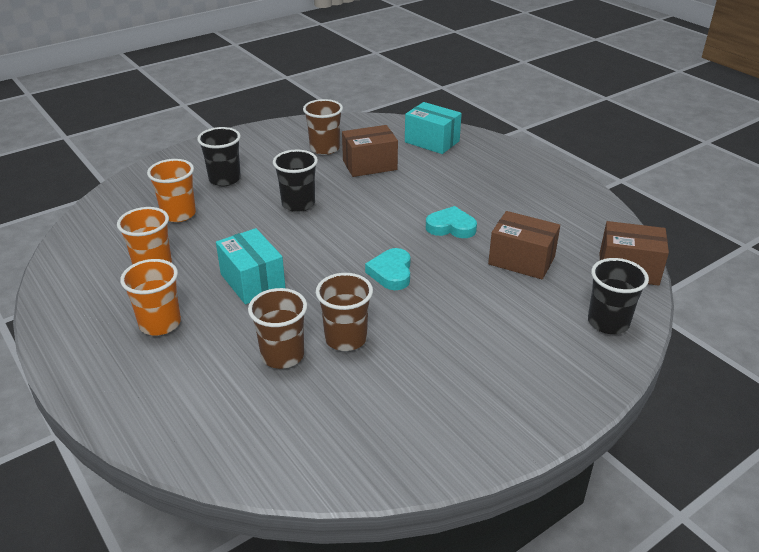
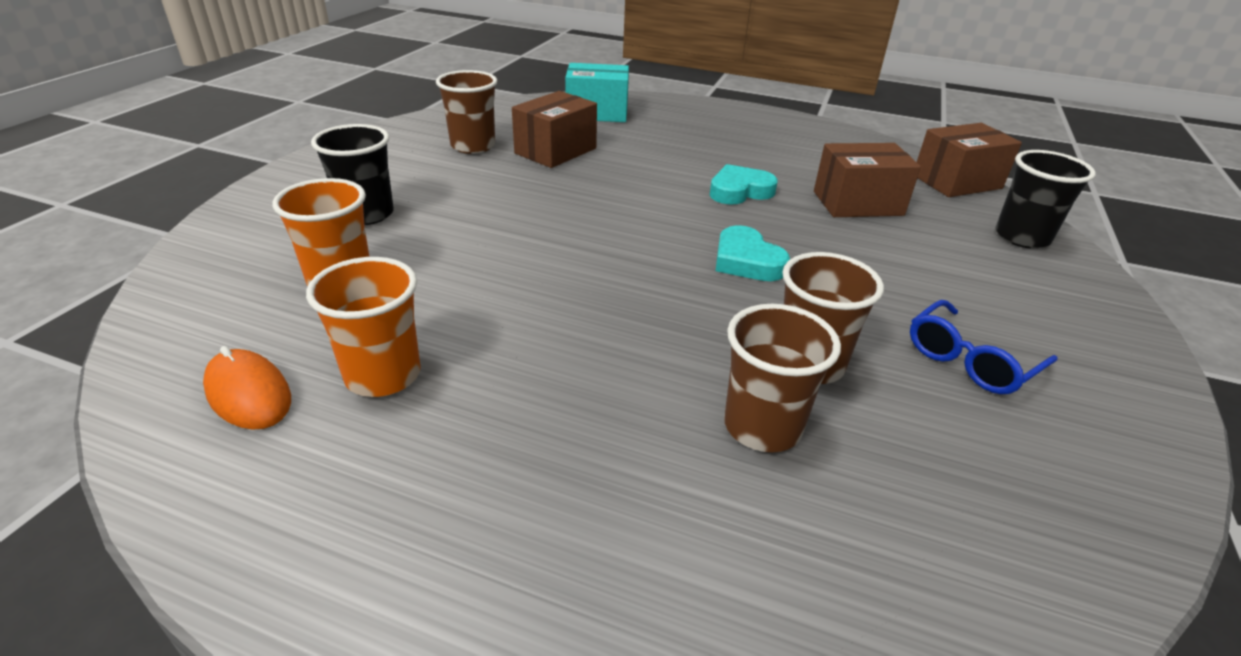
camera: 35 degrees left, 0 degrees up
(99, 255) = (248, 393): none -> orange mouse
(160, 324) = (505, 466): orange cup -> none
(252, 282) = (580, 337): turquoise box -> none
(298, 204) = (518, 216): black cup -> none
(438, 373) = (969, 360): none -> blue glasses

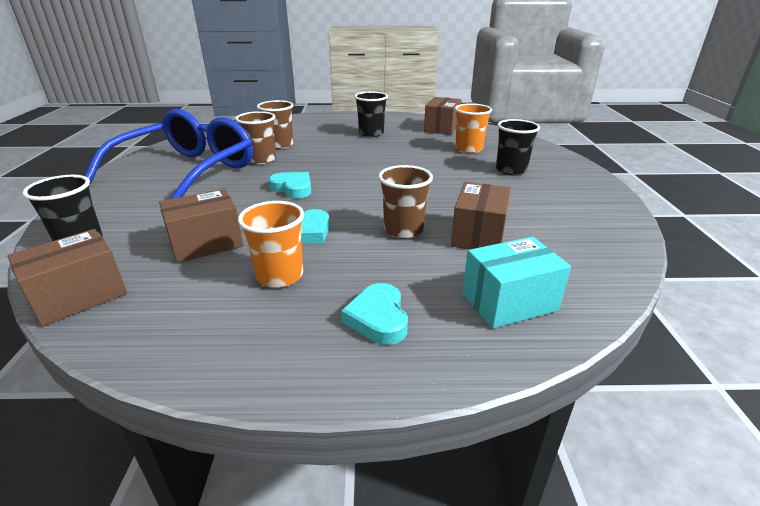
camera: 160 degrees right, 5 degrees down
(248, 393) = (441, 128): orange mouse -> brown box
(383, 375) = (410, 135): orange cup -> orange cup (280, 276)
(473, 146) = (542, 223): brown cup -> brown cup (403, 230)
(474, 421) = (371, 133): none -> black cup
(700, 124) = (378, 318): none -> turquoise heart
(969, 360) = (187, 172): blue glasses -> blue glasses, size x2.42

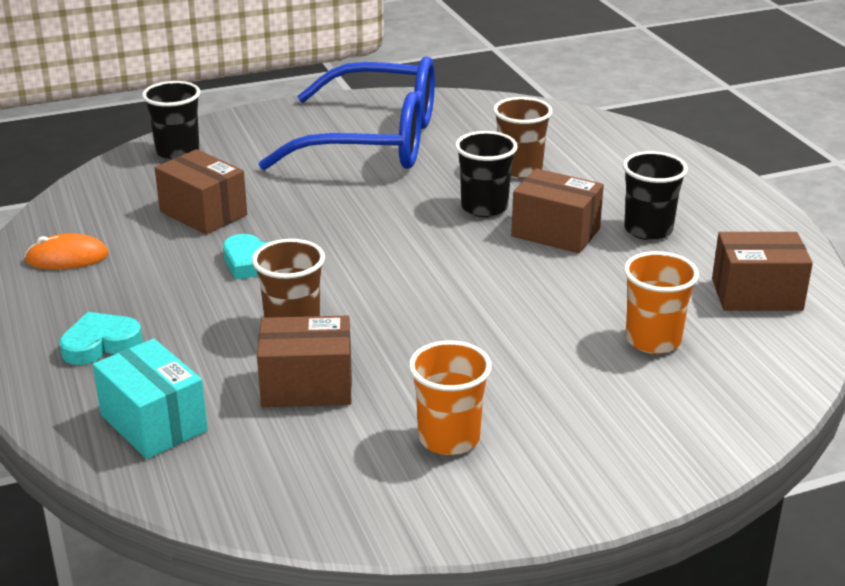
camera: 70 degrees right, 0 degrees up
(79, 296) = (92, 189): brown box -> brown box (555, 232)
(202, 325) = (67, 258): none -> orange mouse
(261, 160) = (451, 173): brown cup -> none
(280, 276) = (156, 272): orange cup -> orange cup (449, 438)
(293, 188) = (370, 222): turquoise heart -> none
(511, 170) = (578, 396): black cup -> black cup (484, 207)

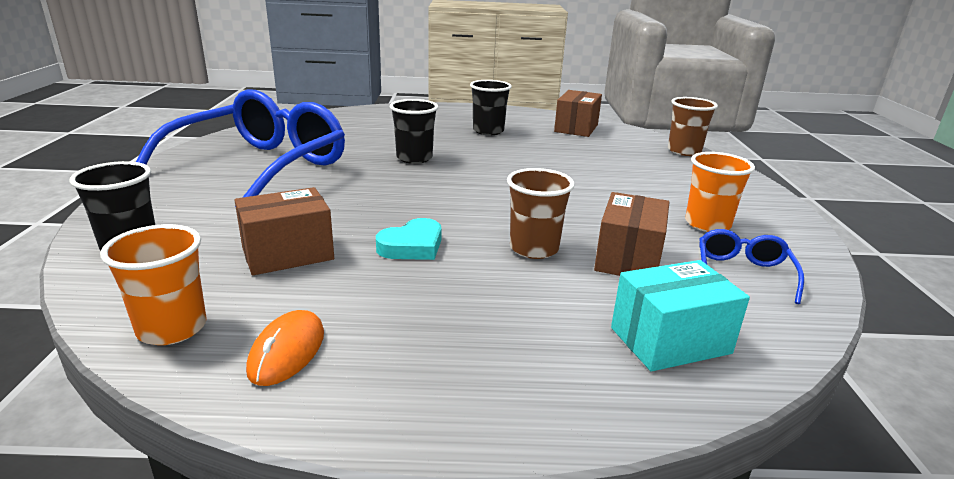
camera: 70 degrees left, 5 degrees down
(100, 344) = (507, 353): turquoise heart -> none
(320, 467) = (742, 273): none -> blue glasses
(520, 170) = (374, 140): brown cup -> brown cup (684, 151)
(555, 232) = (469, 149): brown box -> none
(653, 340) = (611, 155): orange cup -> orange cup (172, 328)

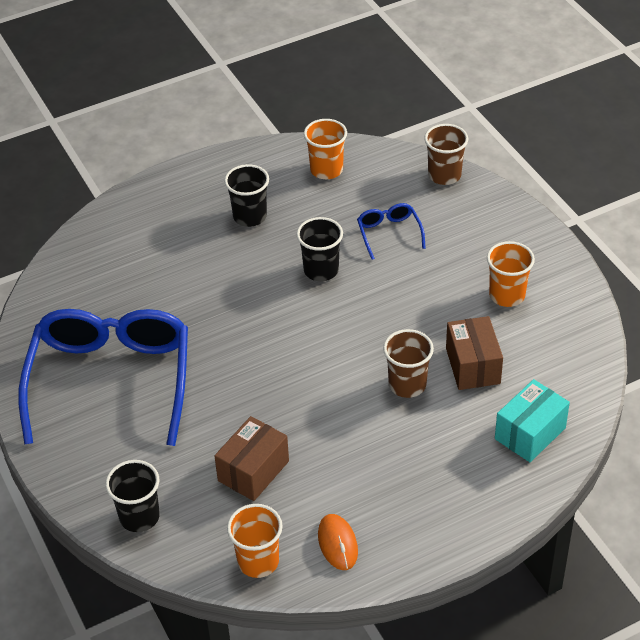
camera: 25 degrees left, 20 degrees up
(412, 246) = (326, 422): turquoise heart -> none
(414, 158) = (226, 302): black cup -> black cup (321, 270)
(576, 128) = (326, 170): brown box -> orange cup
(742, 273) = (548, 347): blue glasses -> blue glasses (389, 233)

